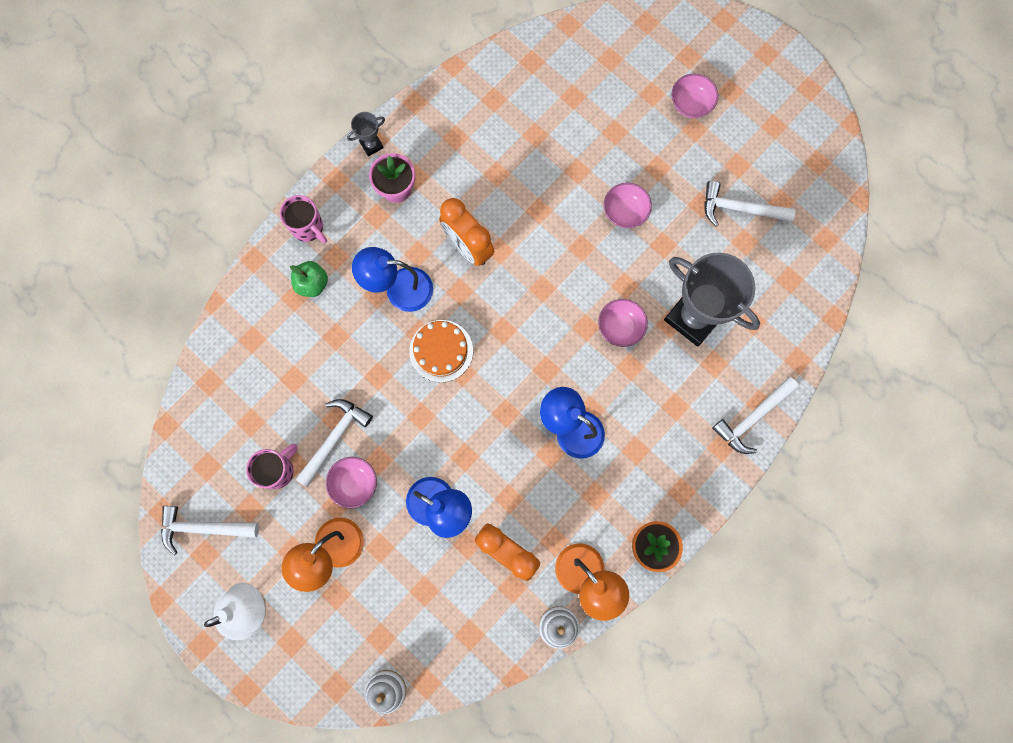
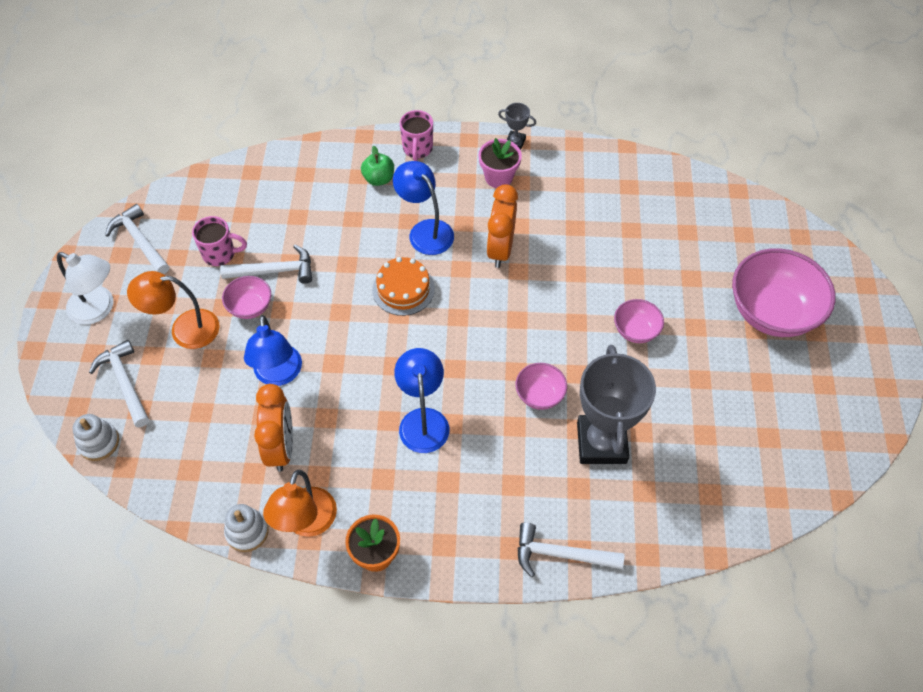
camera: 50 degrees right, 20 degrees down
(690, 104) = (772, 312): pink bowl -> pink bowl, size x2.03
(739, 209) = (727, 410): white hammer -> white hammer (125, 382)

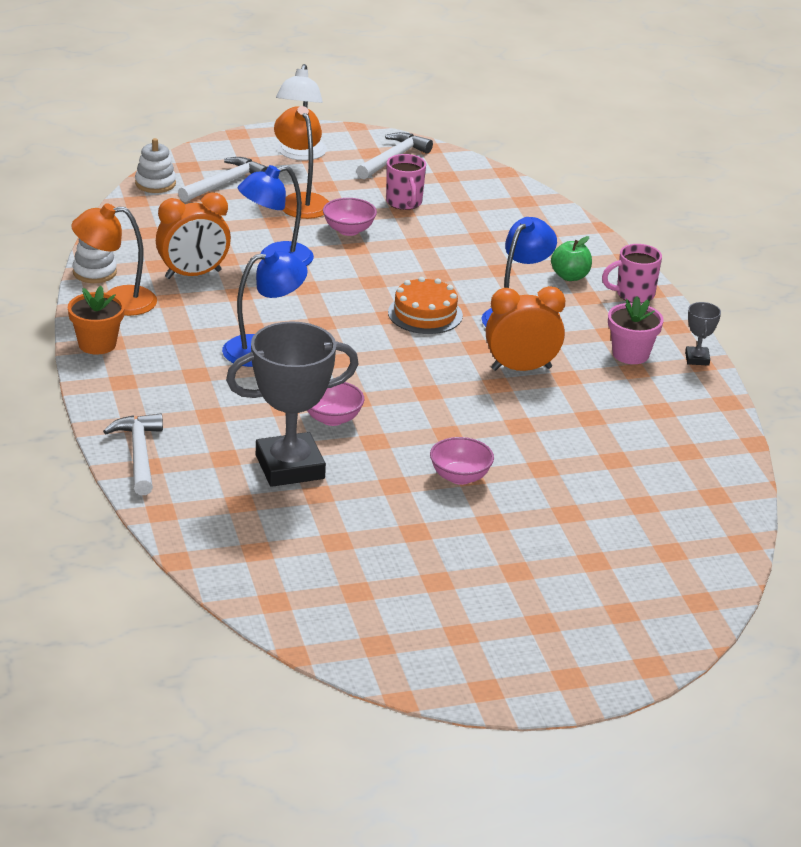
camera: 70 degrees right, 25 degrees down
(275, 271) = (402, 236): white hammer -> none
(772, 312) = (552, 583): pink bowl -> none

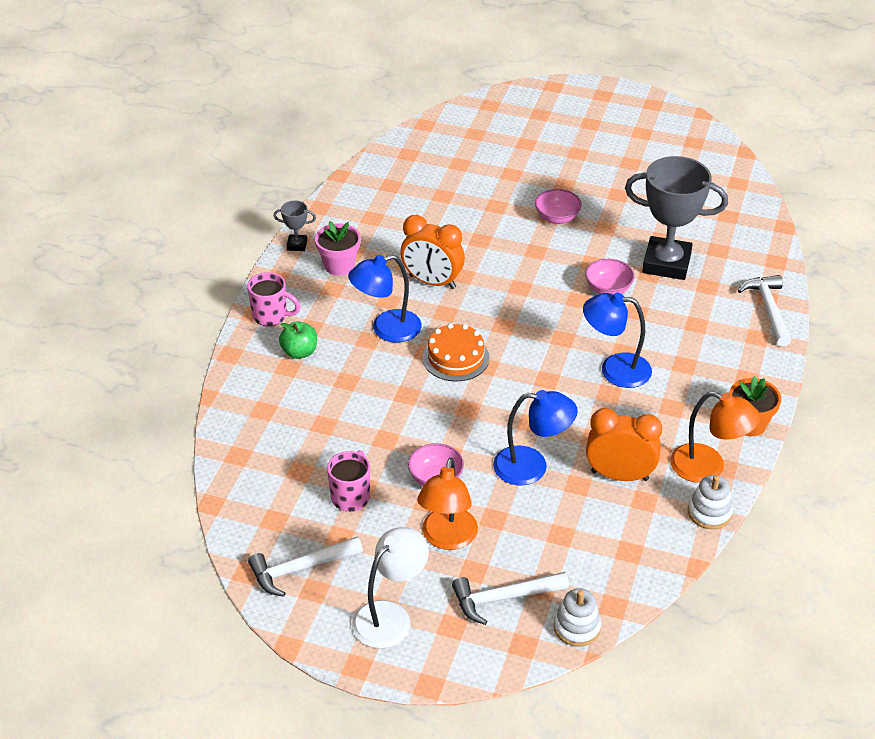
camera: 145 degrees left, 10 degrees up
(139, 454) = (768, 309): white hammer -> white hammer turned 150 degrees clockwise
(697, 359) = (297, 245): grey trophy -> grey trophy turned 60 degrees clockwise

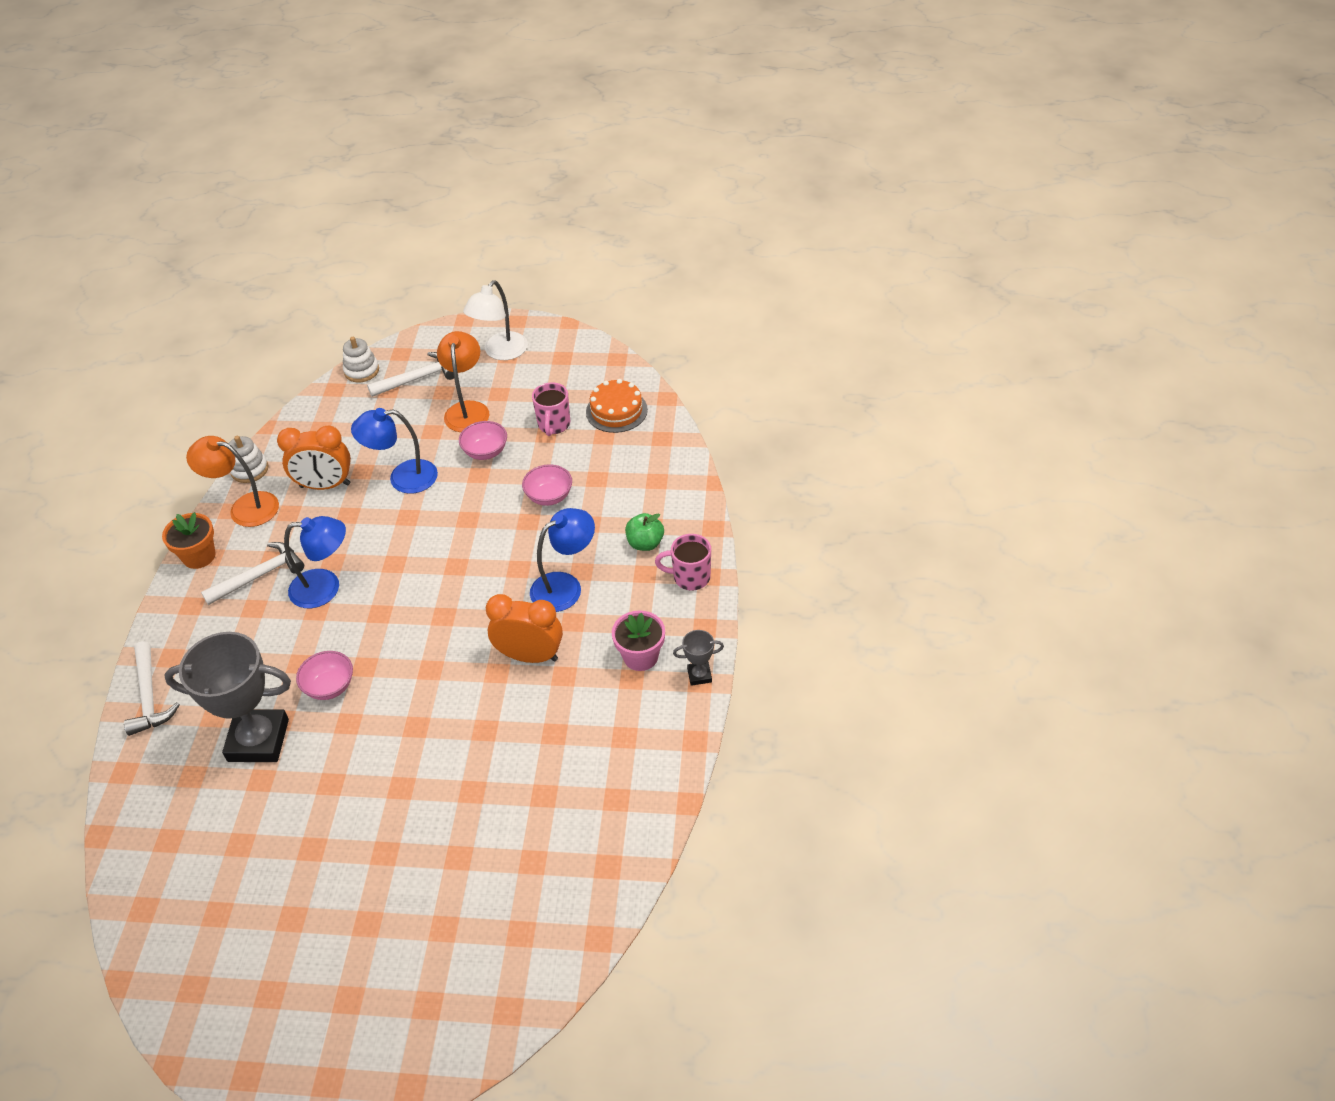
camera: 170 degrees right, 5 degrees up
(300, 569) = (577, 368): white hammer -> white hammer (259, 575)
(455, 357) = (488, 569): orange cake -> orange cake (616, 411)
(557, 218) = (392, 786): pink bowl -> pink bowl (549, 496)

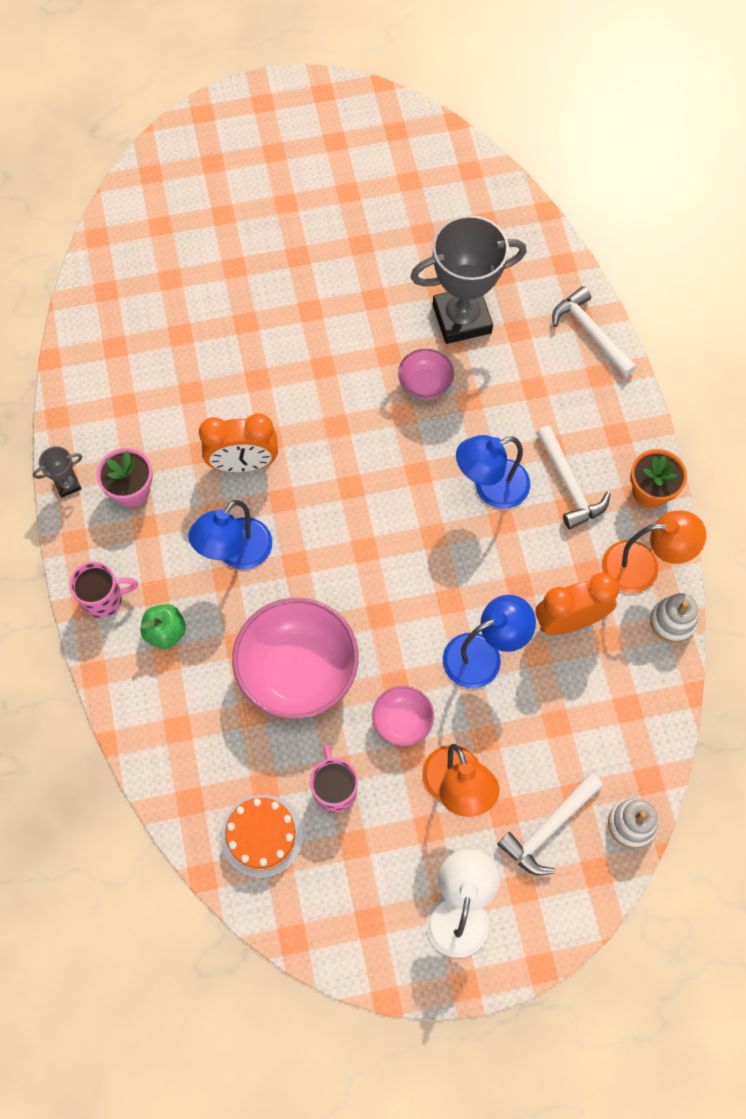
camera: 160 degrees right, 20 degrees up
(259, 575) = (569, 485): white hammer -> white hammer turned 60 degrees counterclockwise
(549, 496) = (298, 671): pink bowl -> pink bowl, size x2.03

